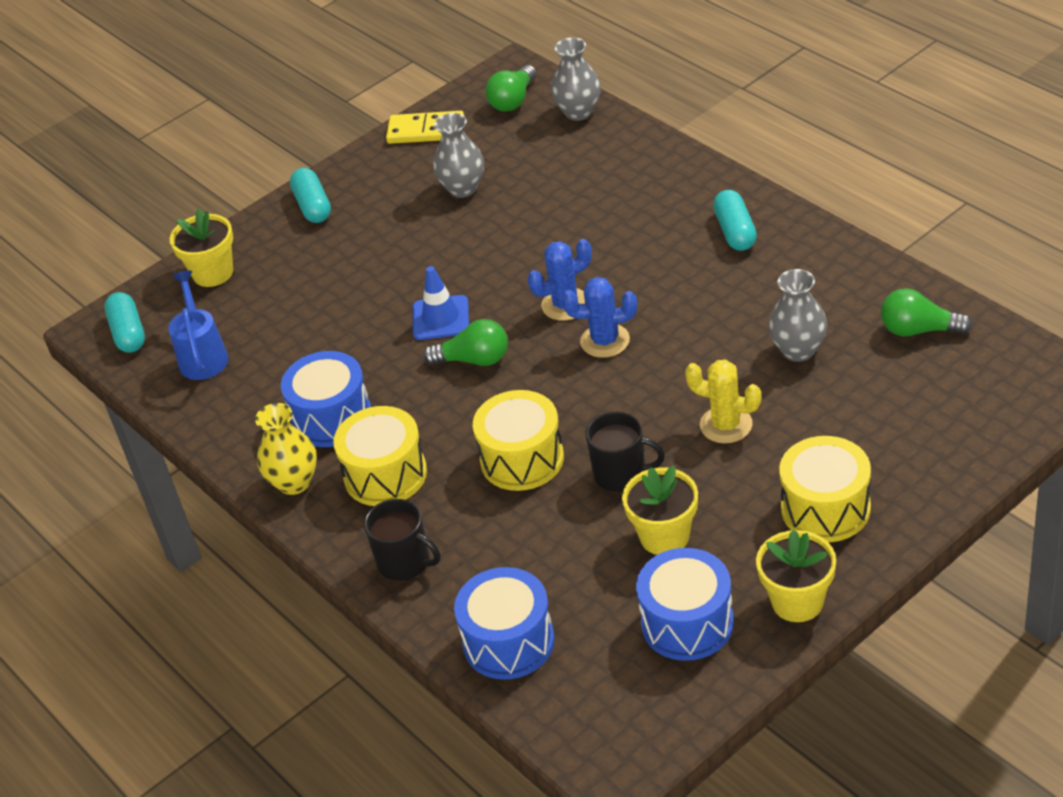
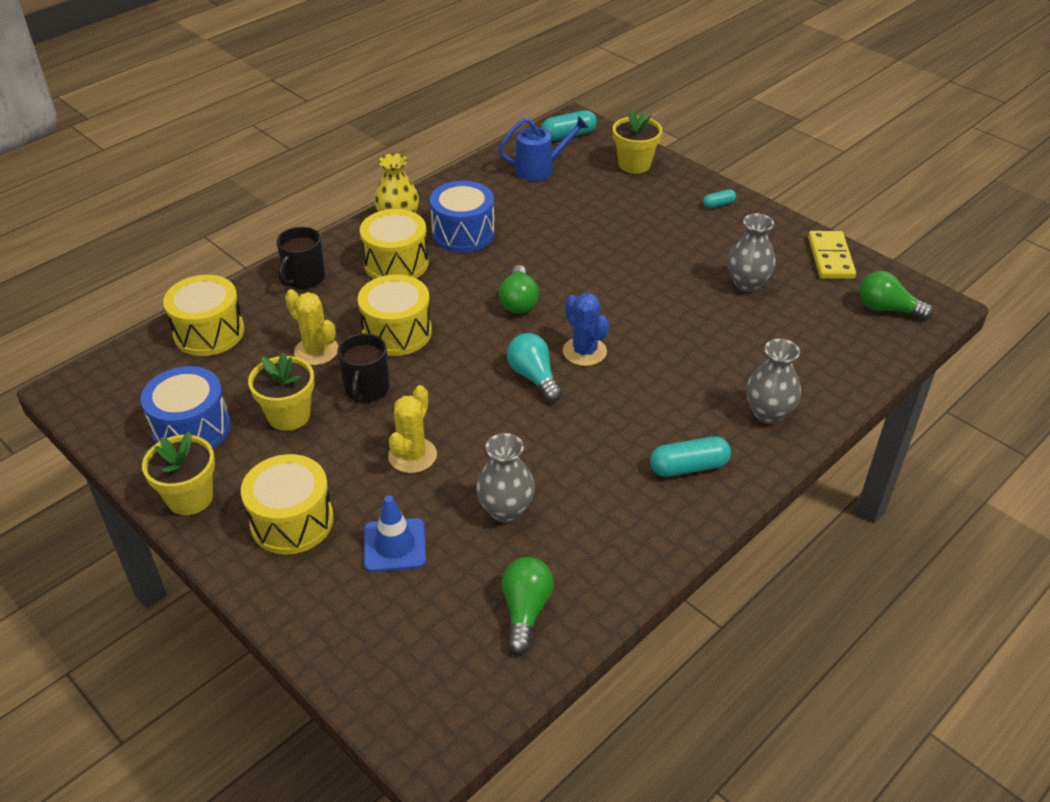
camera: 80 degrees right, 0 degrees up
(313, 206) = (718, 204): turquoise capsule -> turquoise capsule, size x0.56
(441, 318) = (572, 280): blue traffic cone -> blue traffic cone (394, 545)
(508, 642) = (209, 332): blue drum -> yellow drum
(551, 528) = (316, 351): none -> yellow cactus
(579, 112) = (875, 353): grey vase -> grey vase (768, 413)
(605, 341) = (534, 377): blue cactus -> turquoise light bulb

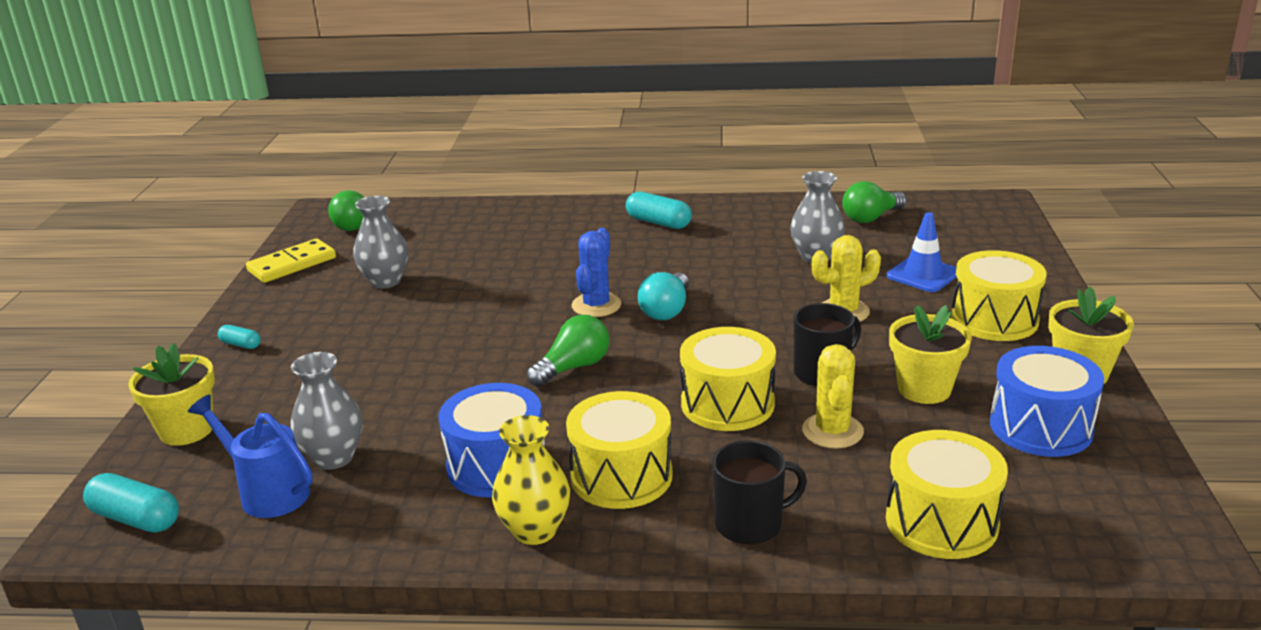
camera: 130 degrees left, 15 degrees down
(768, 413) = (555, 220): grey vase -> grey vase (334, 458)

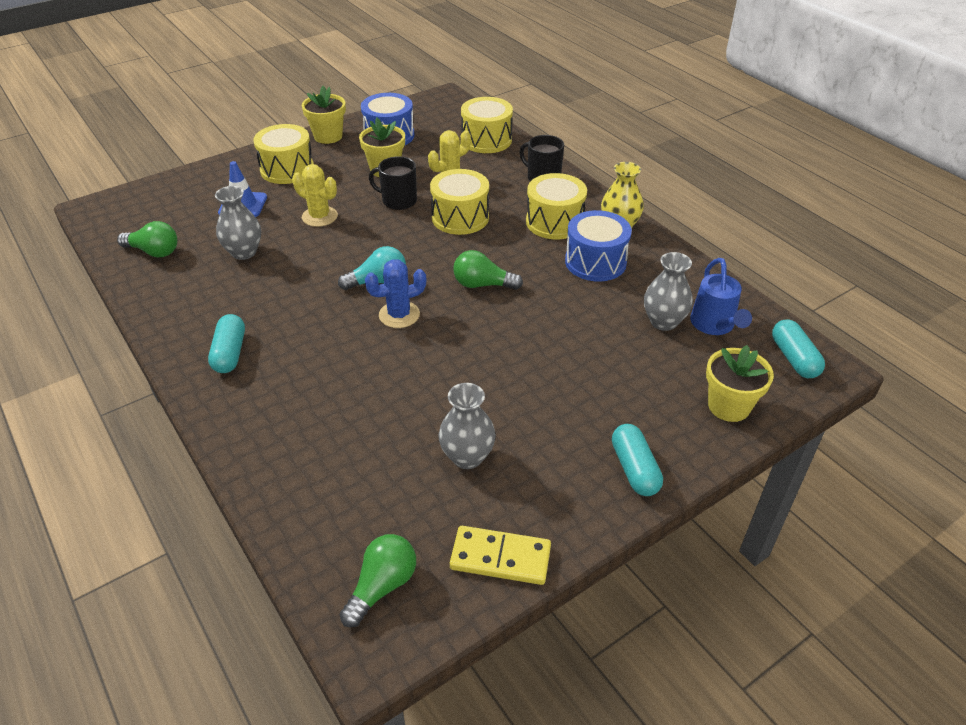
camera: 130 degrees left, 15 degrees up
(241, 344) = (634, 469): turquoise capsule -> turquoise capsule, size x1.77

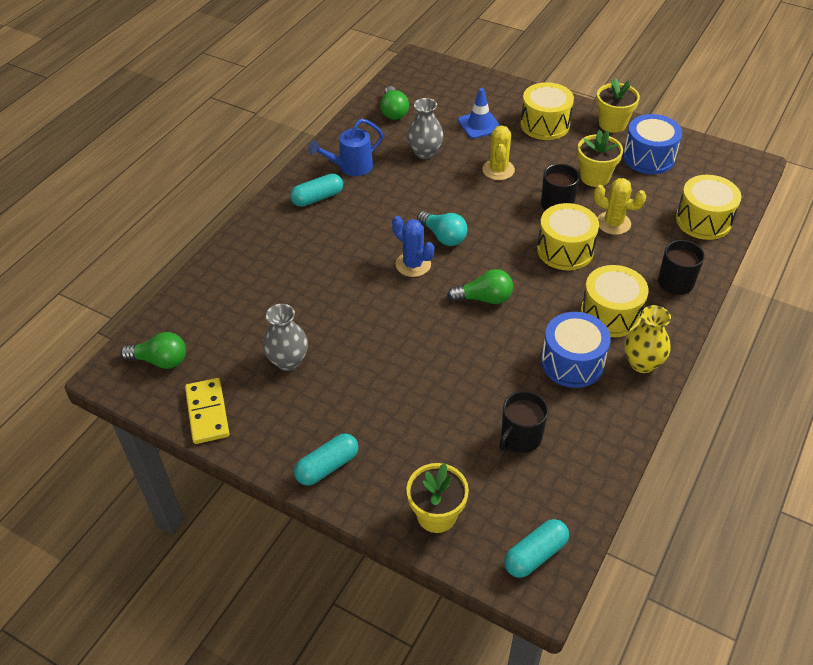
camera: 65 degrees right, 5 degrees up
(482, 284) = (484, 298): green light bulb -> green light bulb turned 105 degrees clockwise
(663, 322) = (520, 437): grey vase -> black mug
(714, 325) = (541, 478): blue watering can -> blue watering can (350, 167)

